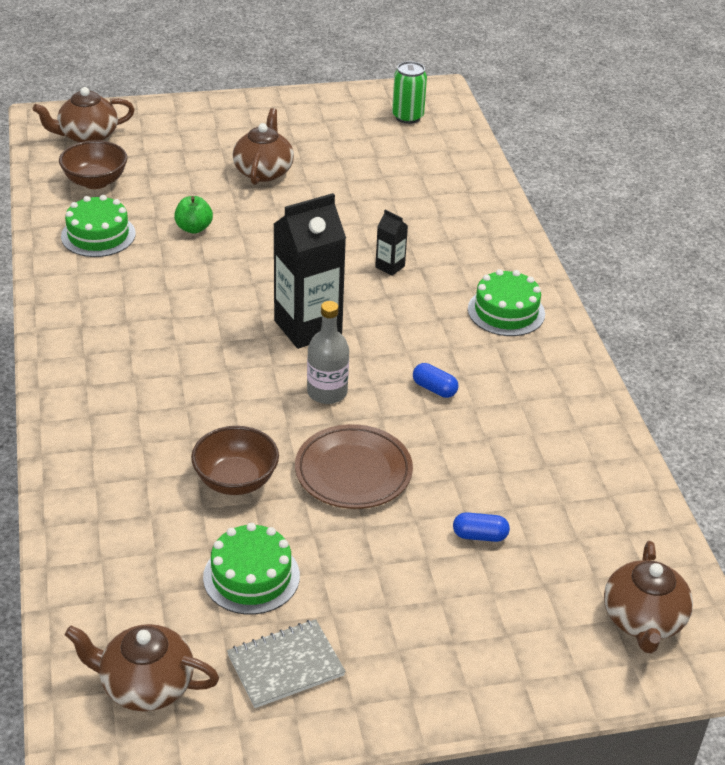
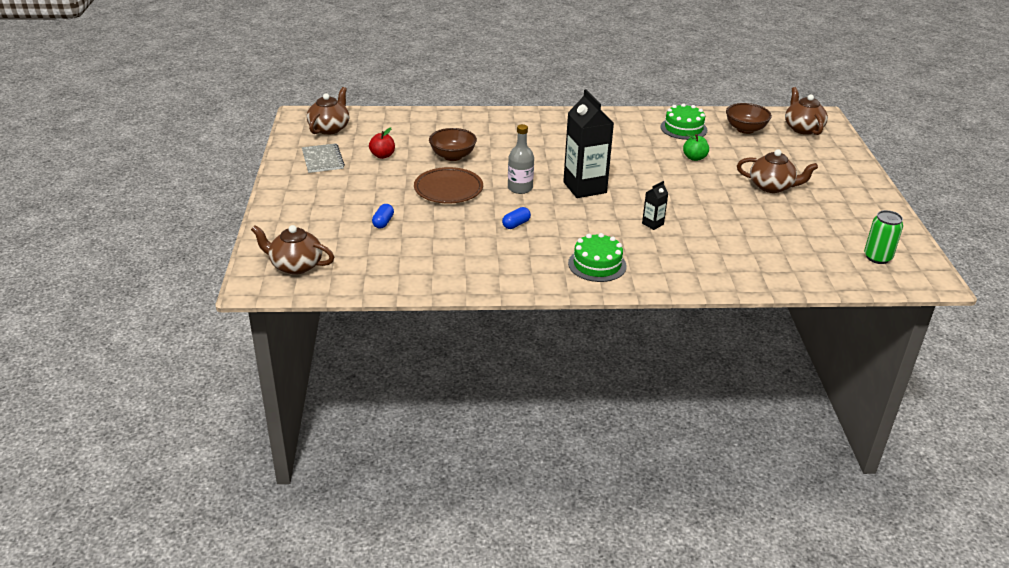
camera: 100 degrees right, 5 degrees down
(251, 576) = (382, 155): green cake -> red apple

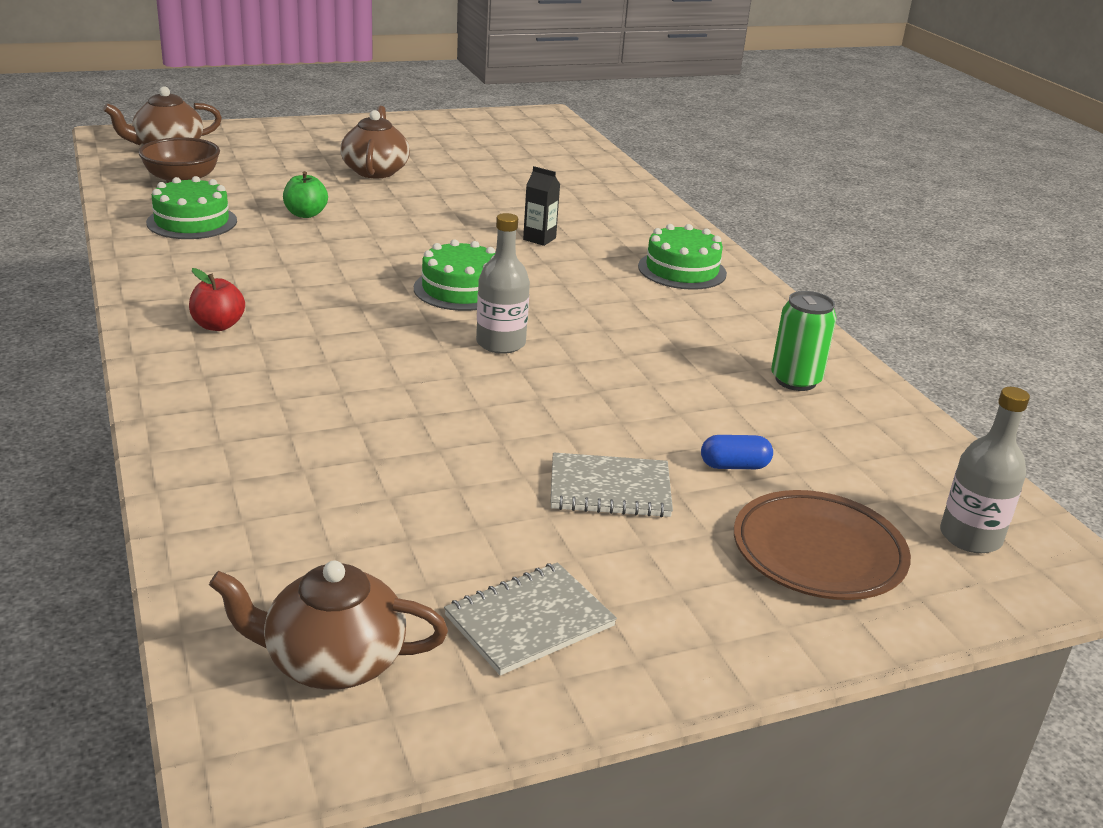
camera: 110 degrees left, 5 degrees down
(295, 265) = (970, 537): brown teapot -> grey bottle
(382, 155) = (455, 525): red apple -> red apple (218, 325)
(385, 189) = (610, 489): none -> grey notebook
(448, 189) = (556, 413): brown plate -> brown plate (818, 553)
(452, 156) = (409, 429): brown bowl -> none
(516, 224) = (627, 335): blue capsule -> none
(584, 187) = (460, 289): black carton -> green cake
(877, 257) = (519, 131): green can -> green can (795, 380)

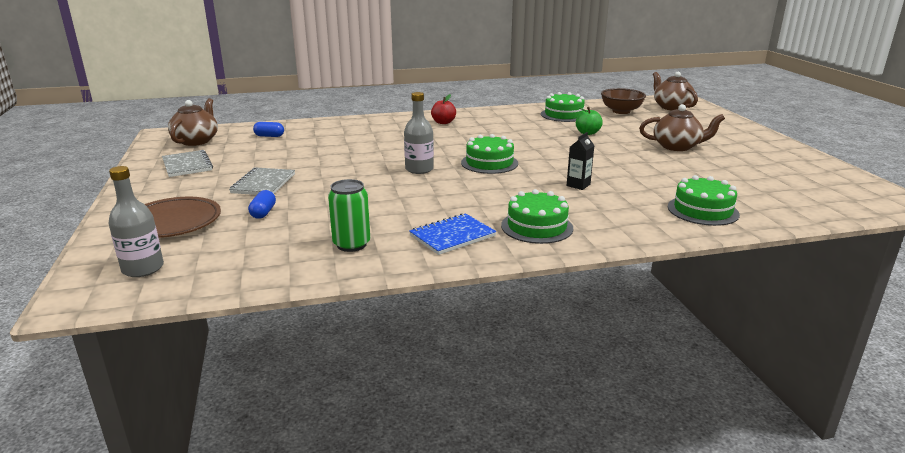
camera: 100 degrees right, 5 degrees down
(296, 537) = (269, 136): none -> blue capsule
(598, 189) = (702, 210): none -> green cake
(734, 317) = (452, 236): none -> blue notebook

